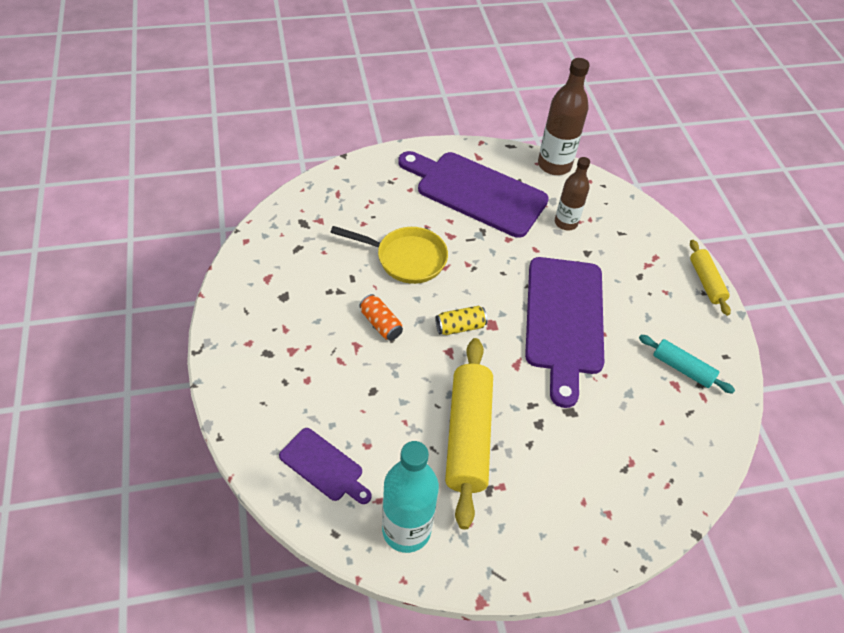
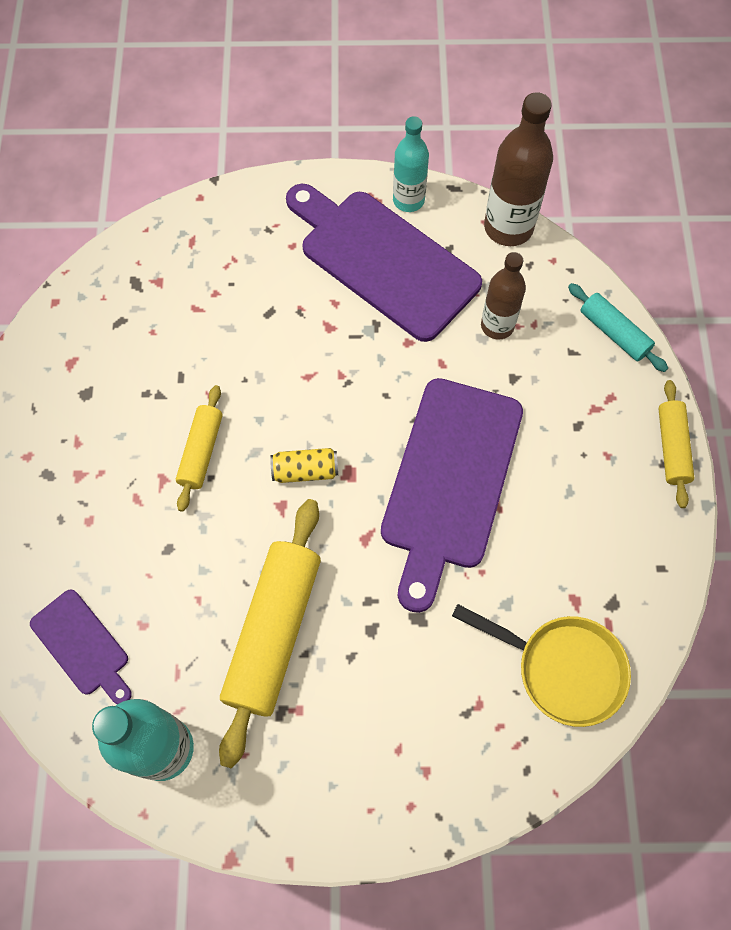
camera: 15 degrees right, 15 degrees up
(380, 324) = (201, 452): orange can -> yellow rolling pin
(406, 258) = (259, 356): yellow pan -> yellow pan (562, 668)
(482, 155) = (408, 200): none -> turquoise bottle
(682, 368) = (593, 578): turquoise rolling pin -> turquoise rolling pin (614, 333)

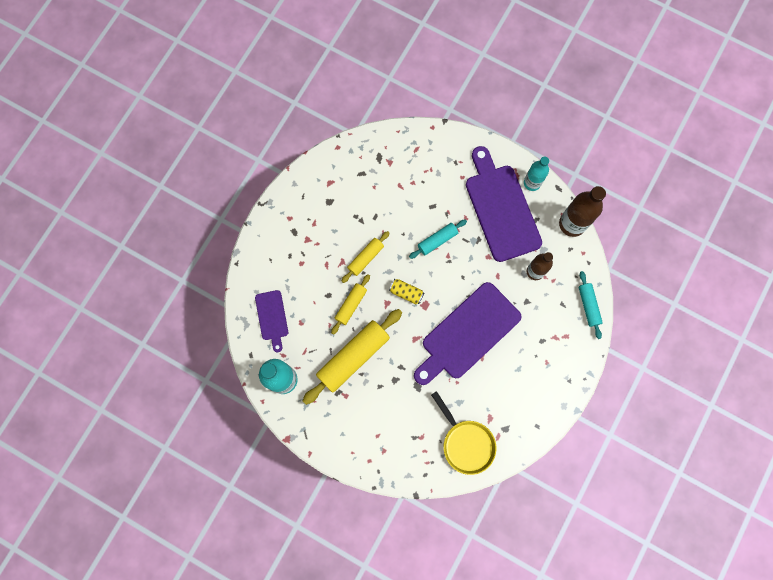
camera: 30 degrees right, 10 degrees up
(309, 360) = (437, 240): none -> turquoise rolling pin
(671, 447) = (578, 375): yellow rolling pin -> yellow rolling pin (351, 305)

